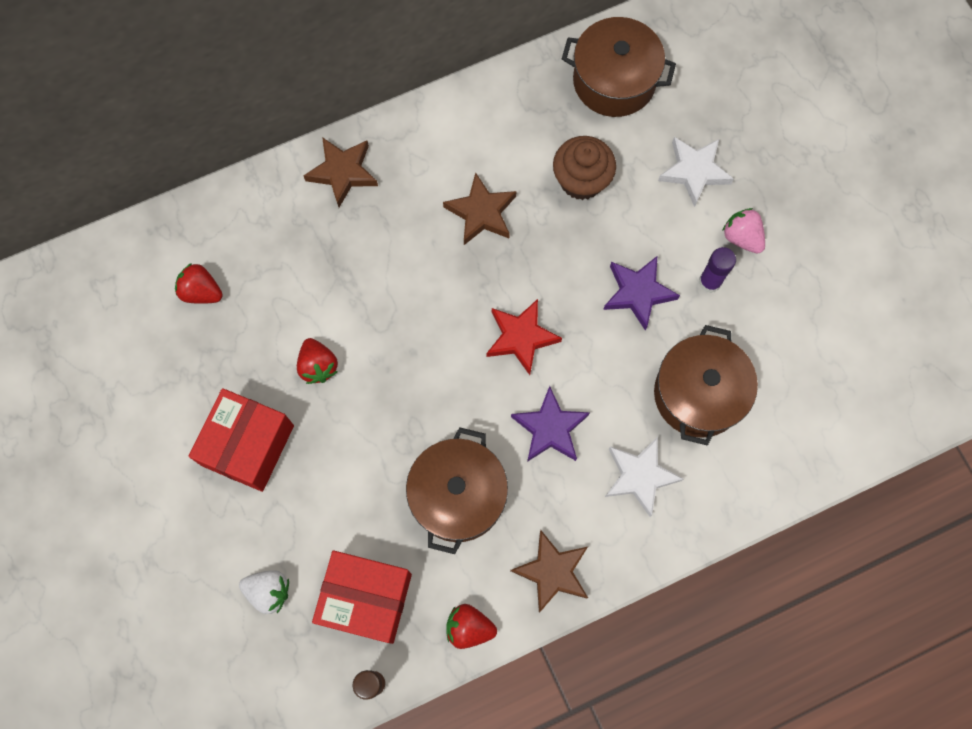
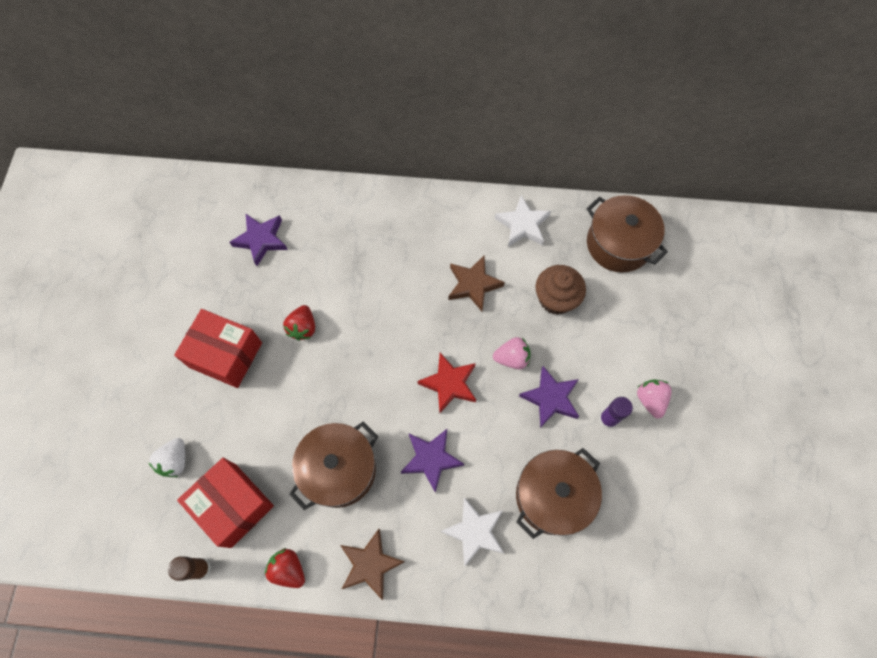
camera: 30 degrees right, 5 degrees down
(201, 292) = (261, 240): red strawberry -> purple star
(248, 445) = (225, 355): red box -> red box turned 60 degrees clockwise
(269, 591) = (175, 461): white strawberry -> white strawberry turned 60 degrees clockwise
(342, 172) = (398, 211): brown star -> none
(572, 272) = (512, 358): none -> pink strawberry
(694, 171) = (641, 335): white star -> white star (522, 225)

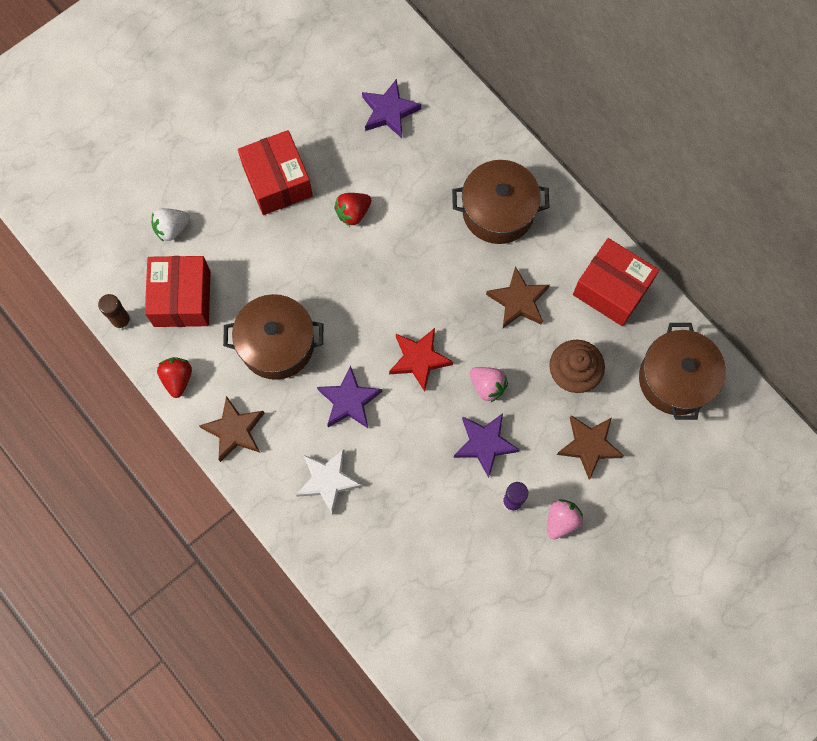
camera: 45 degrees right, 5 degrees up
(522, 225) = (611, 289): white star -> red box
(552, 496) = (410, 513): brown pot -> brown pot (498, 211)
(614, 334) = (589, 445): none -> brown star

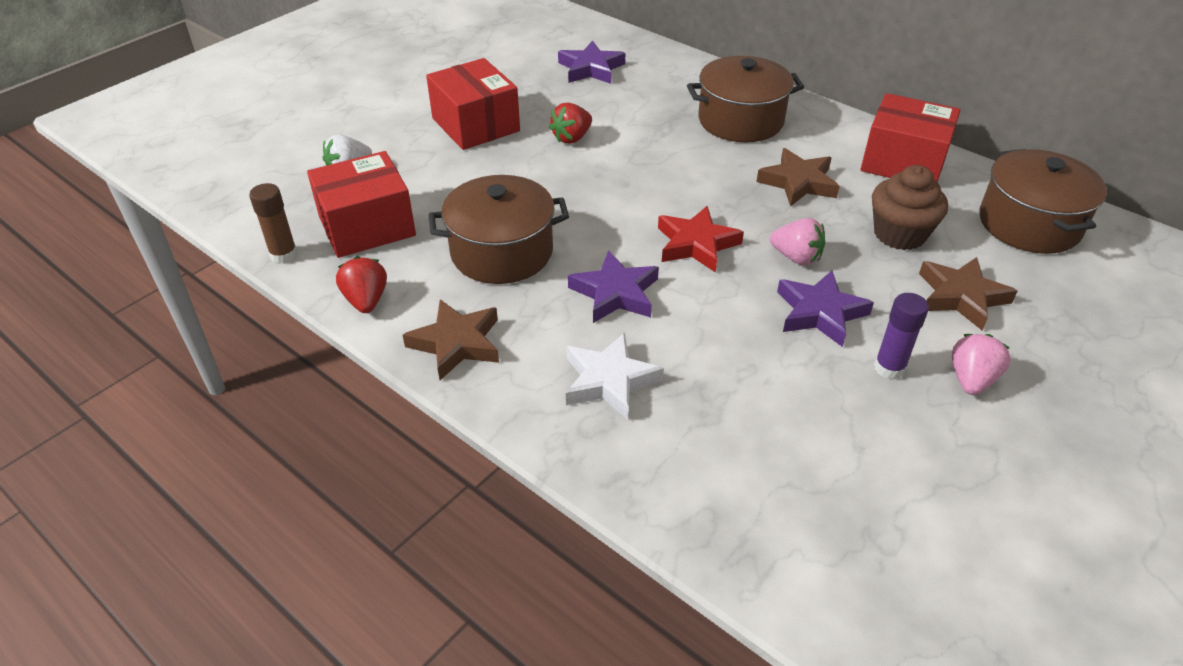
camera: 10 degrees left, 30 degrees down
(182, 298) = (367, 226): red box -> red box turned 75 degrees clockwise

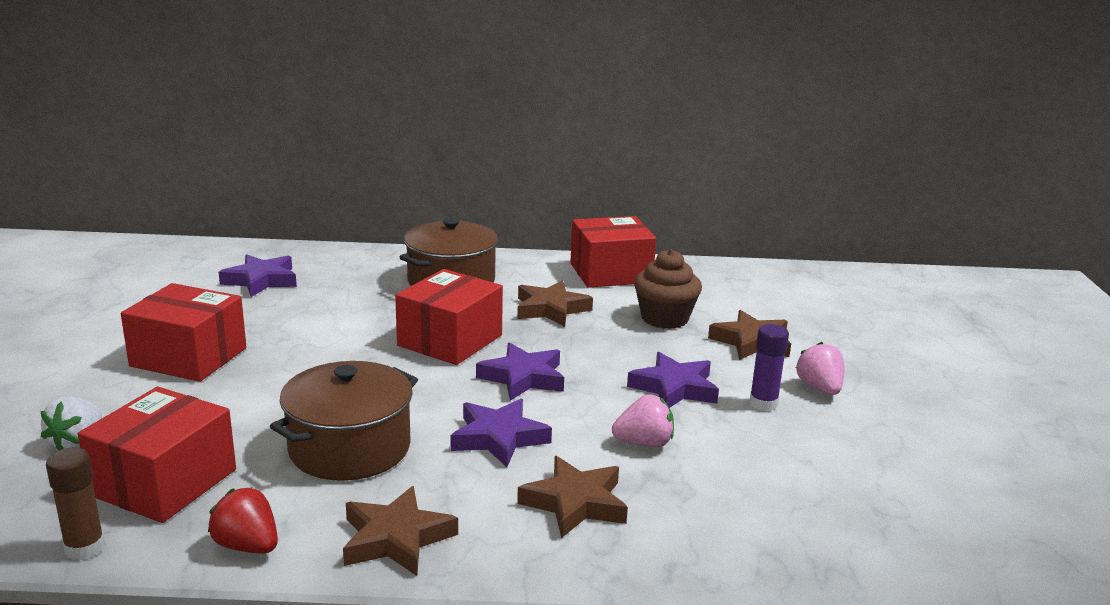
camera: 40 degrees left, 20 degrees down
(572, 138) = (309, 337): red strawberry -> none
(609, 381) = (575, 503): white star -> brown star
(676, 182) = (450, 340): none -> red box
(696, 244) = (523, 377): red star -> purple star
(796, 257) = (612, 359): pink strawberry -> pink strawberry (644, 443)
(1029, 224) = (737, 285): brown pot -> none

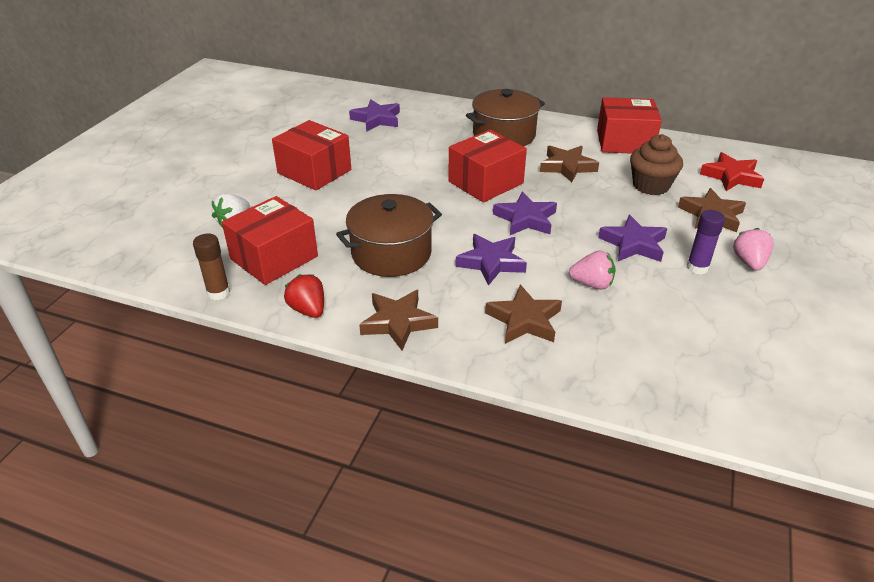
camera: 20 degrees right, 15 degrees up
(754, 297) = (731, 176): none -> red star

